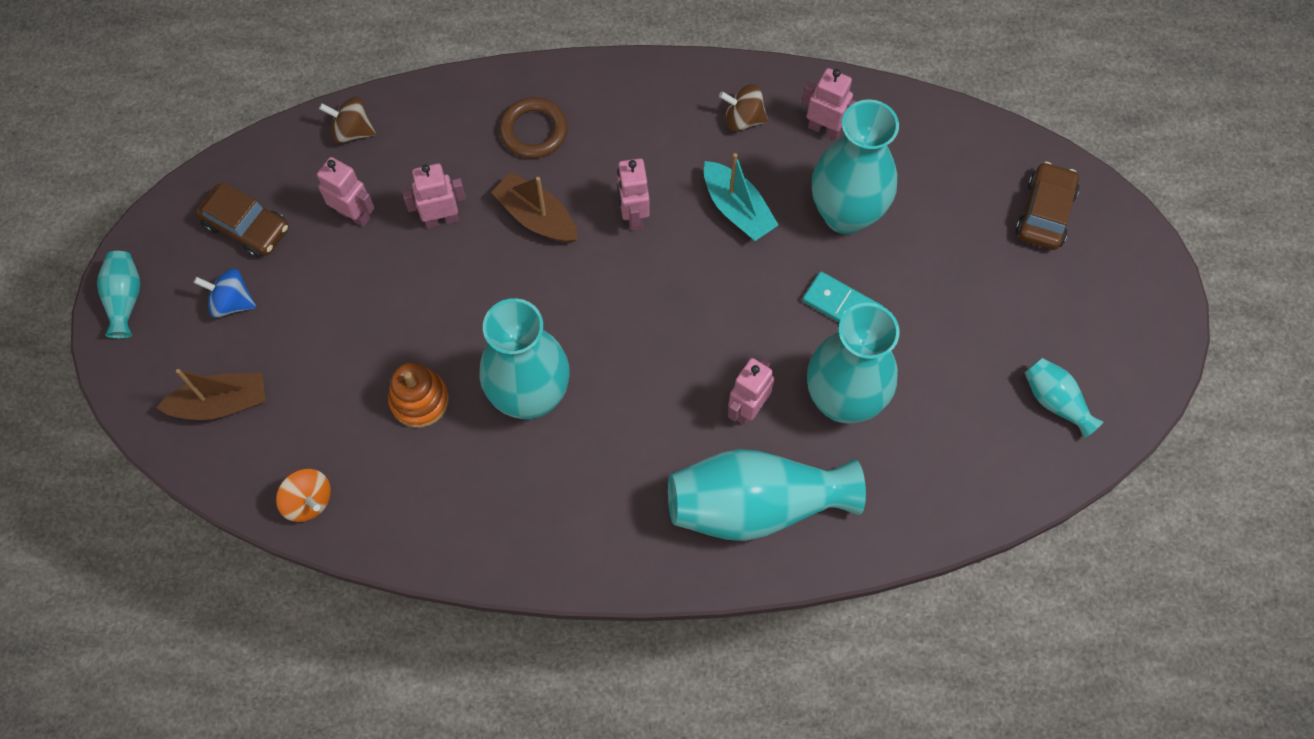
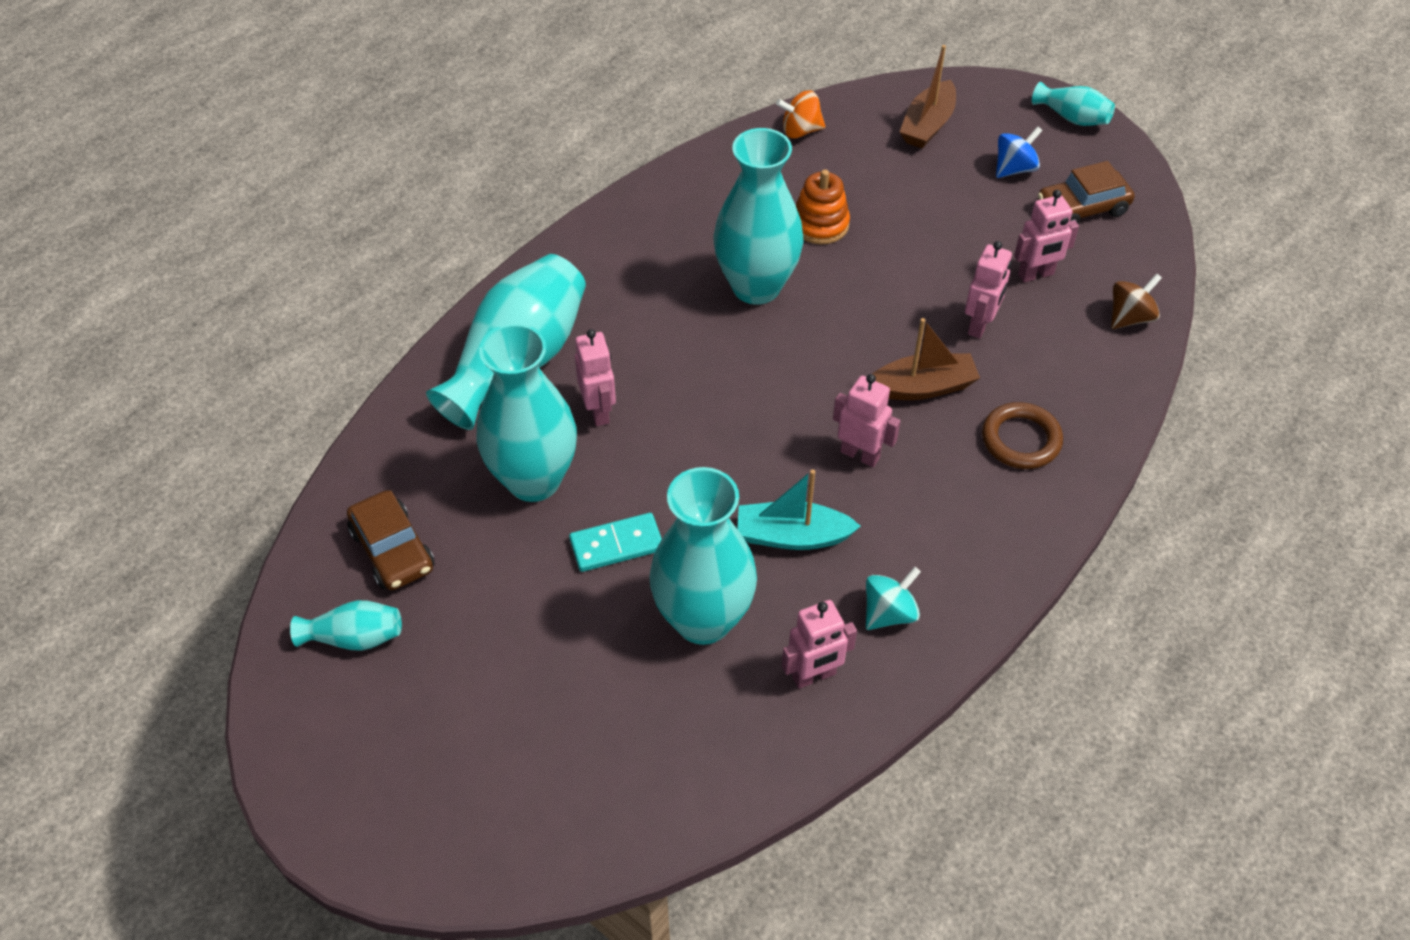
camera: 130 degrees right, 15 degrees down
(743, 119) = (889, 613): brown spinning top -> turquoise spinning top
(1044, 213) = (529, 801): brown car -> brown car (392, 550)

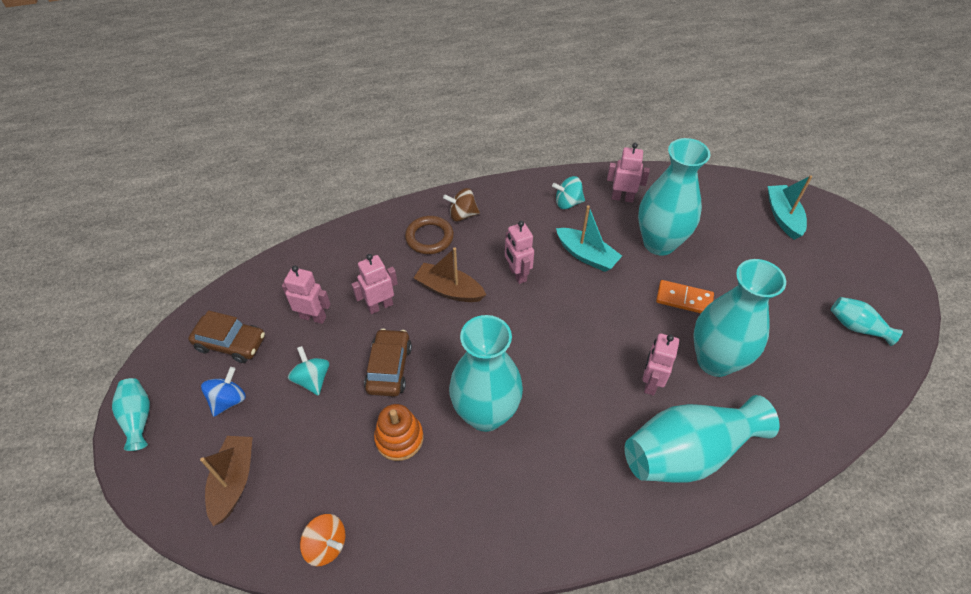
camera: 145 degrees left, 0 degrees up
(392, 550) = (821, 364): brown car -> brown car (389, 368)
(530, 799) = (783, 216): none -> turquoise boat
(616, 545) = (684, 299): turquoise domino -> orange domino
(927, 125) = (234, 481): brown boat -> brown boat turned 60 degrees counterclockwise
(960, 224) = (312, 379): none -> turquoise spinning top
(1014, 169) = (229, 400): blue spinning top -> blue spinning top turned 120 degrees clockwise
(1130, 317) = (299, 263): brown spinning top -> brown spinning top (462, 215)

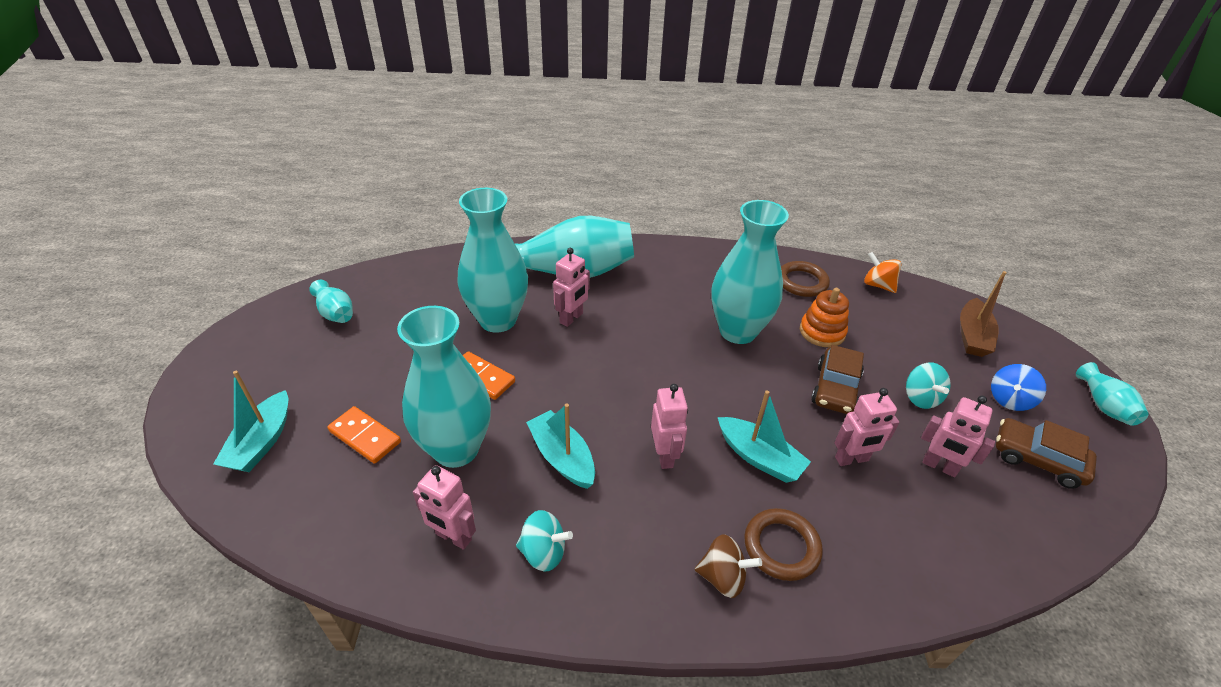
camera: 165 degrees left, 10 degrees down
(422, 520) = (801, 282): none -> brown ring
(449, 290) = (759, 457): brown boat -> turquoise boat
(724, 236) = (365, 437): none -> orange domino

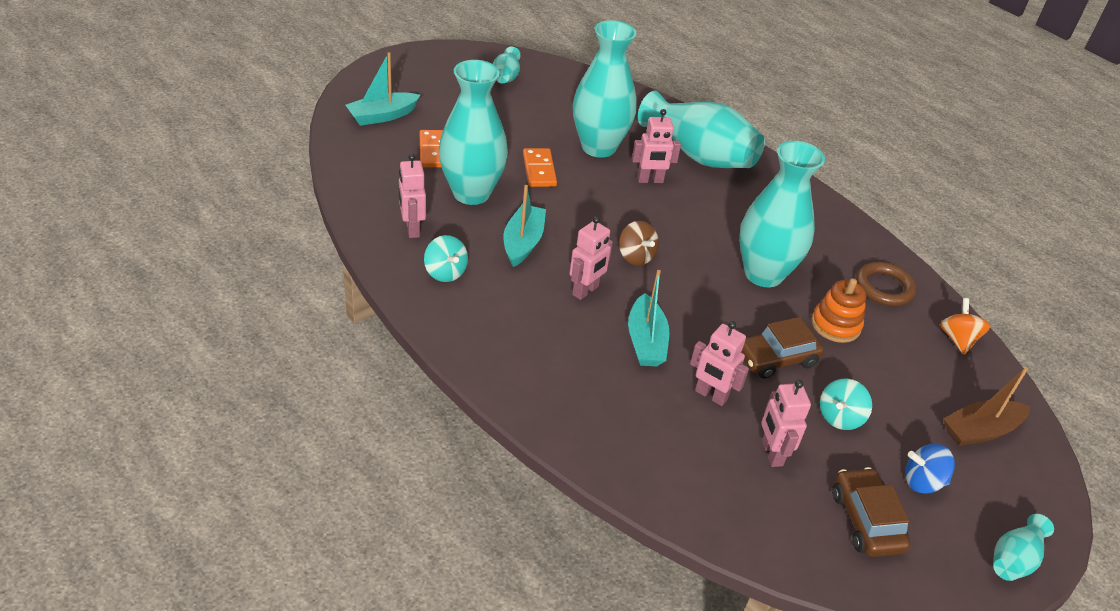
camera: 45 degrees right, 0 degrees up
(723, 577) = (521, 365): brown spinning top -> brown spinning top (635, 256)
(781, 547) = (580, 385): brown ring -> none

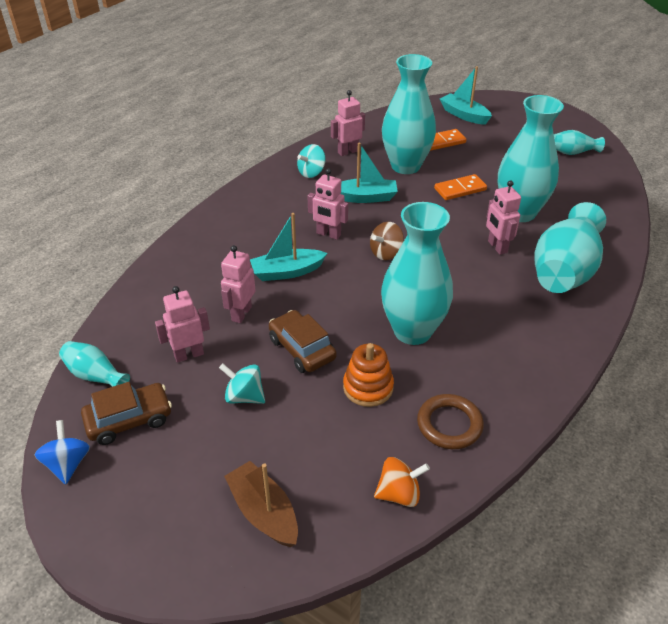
camera: 80 degrees right, 0 degrees up
(922, 482) = (182, 460): blue spinning top -> blue spinning top (68, 464)
(1014, 559) = (101, 536): turquoise vase -> turquoise vase (95, 375)

